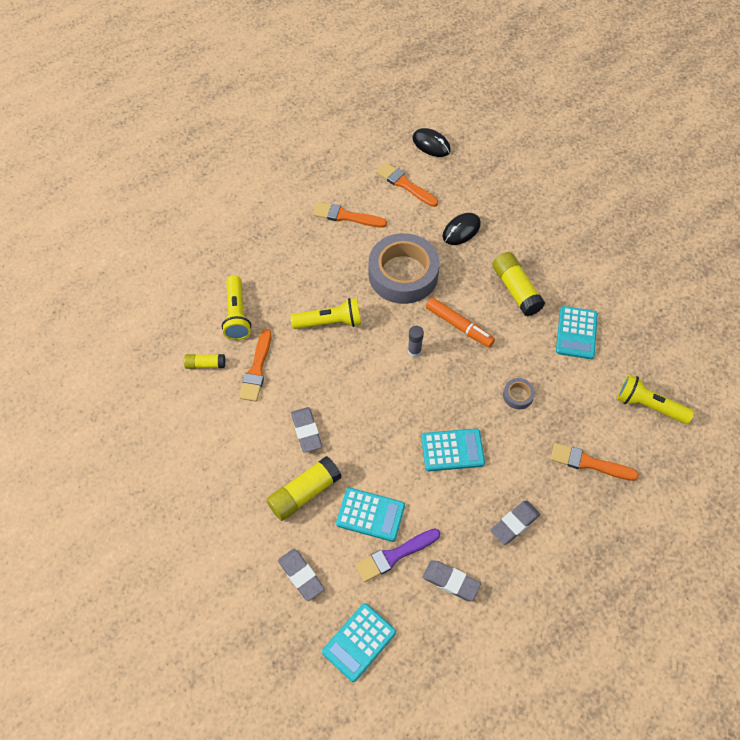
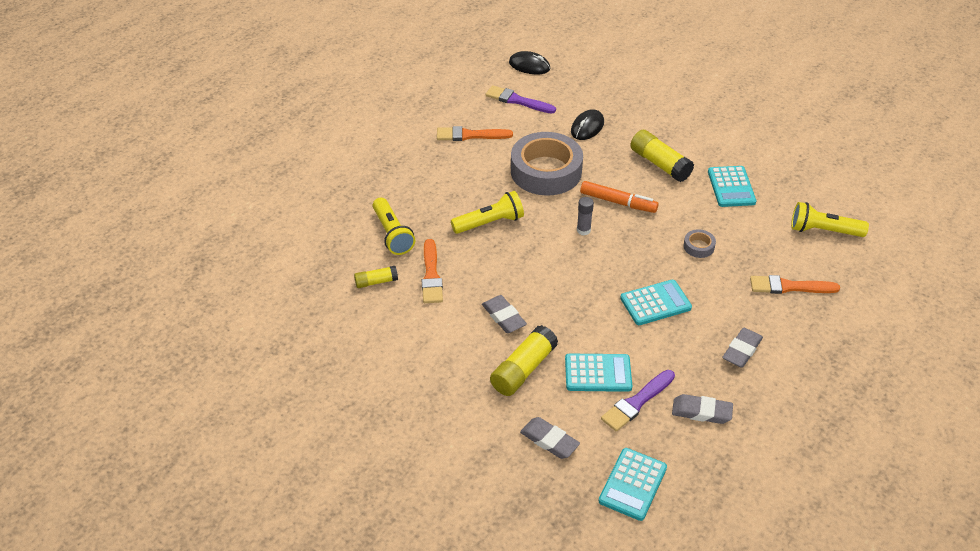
camera: 15 degrees left, 15 degrees down
(405, 184) = (517, 100): orange brush -> purple brush

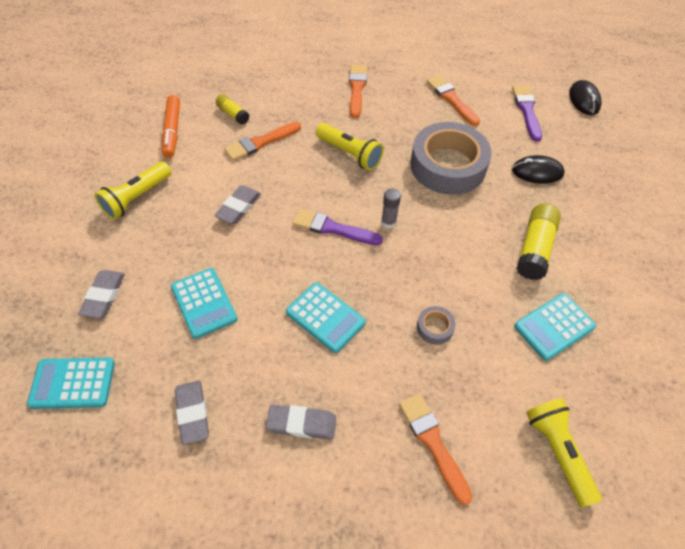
camera: 60 degrees right, 10 degrees up
(392, 234) = (292, 101): yellow flashlight -> yellow flashlight (136, 198)
(409, 186) = (357, 88): none -> orange brush
(523, 369) = (182, 245): yellow glue stick -> none
(618, 202) = (449, 235): orange marker -> orange marker (172, 131)
(636, 402) = (180, 349): purple brush -> purple brush (333, 228)

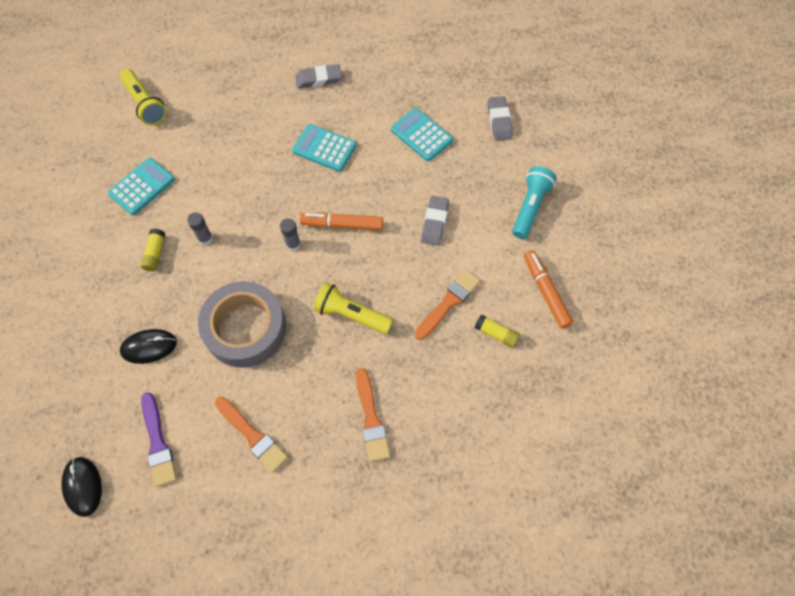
camera: 165 degrees right, 10 degrees up
(72, 383) = (480, 64): turquoise calculator -> none
(136, 198) = (530, 207): yellow flashlight -> turquoise flashlight
(192, 413) = (392, 67): grey eraser -> none
(333, 228) = (342, 225): purple brush -> orange marker
(433, 442) = (229, 89): orange brush -> none
(435, 327) = (237, 162): grey tape -> none
(480, 250) = (205, 238): none -> grey glue stick
(535, 248) = (155, 253): yellow glue stick -> yellow glue stick, size x0.57

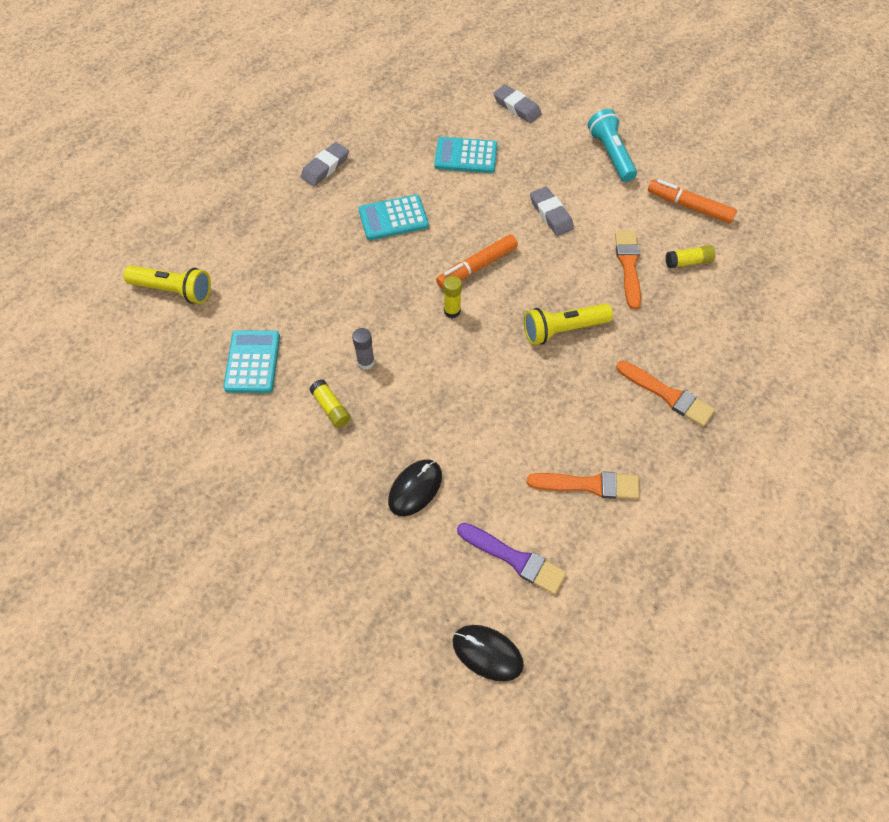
camera: 40 degrees left, 5 degrees down
(245, 328) = (486, 407): grey tape -> none
(293, 244) = (452, 311): grey glue stick -> yellow glue stick

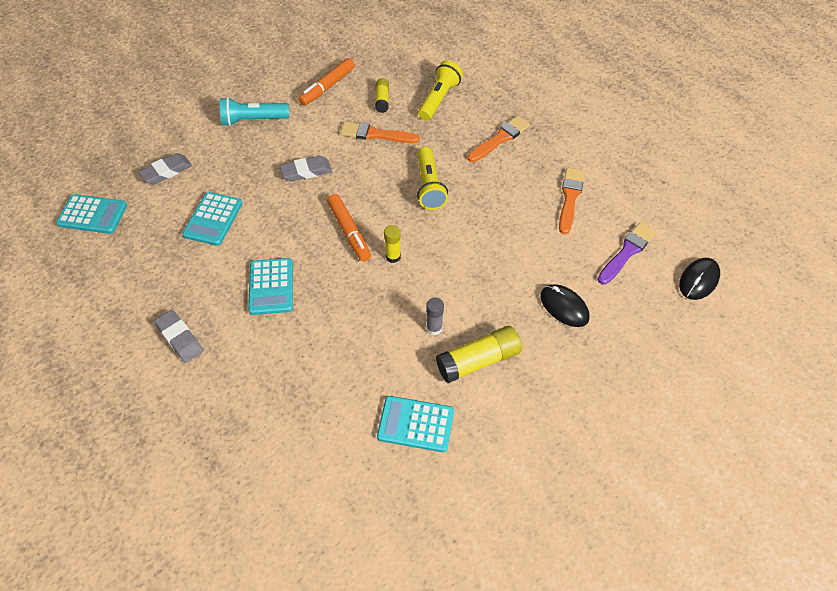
camera: 80 degrees left, 5 degrees down
(173, 291) = (305, 500): yellow flashlight -> yellow flashlight (439, 99)
(331, 408) = (478, 360): yellow glue stick -> yellow glue stick, size x1.75
(449, 73) = (92, 215): none -> turquoise calculator

